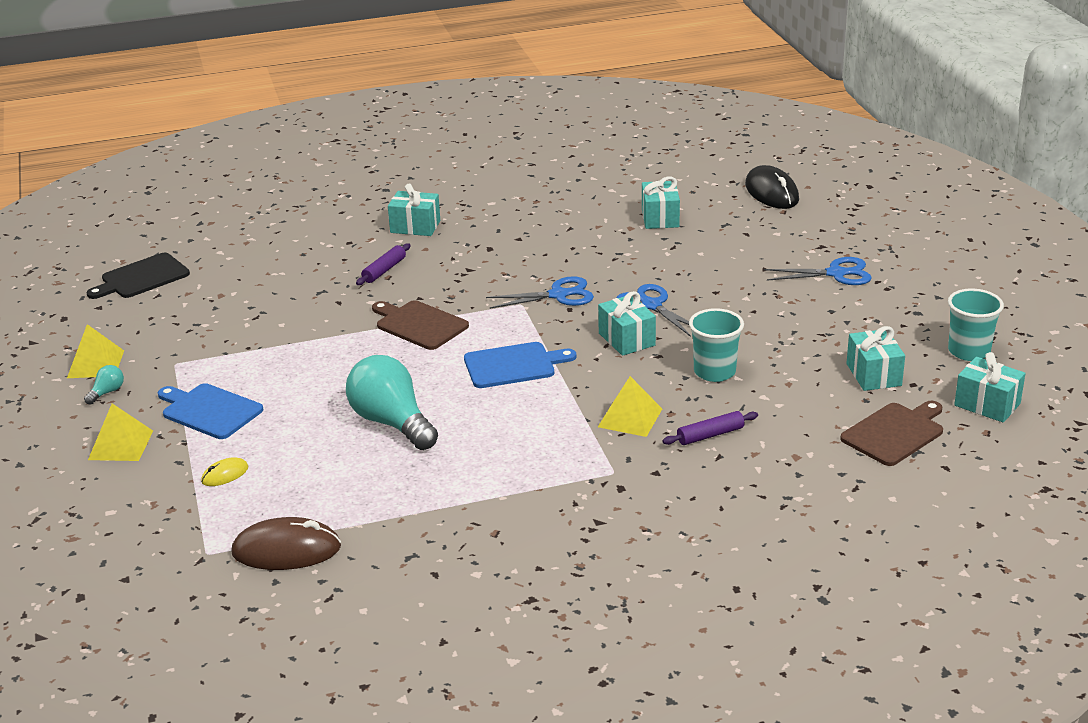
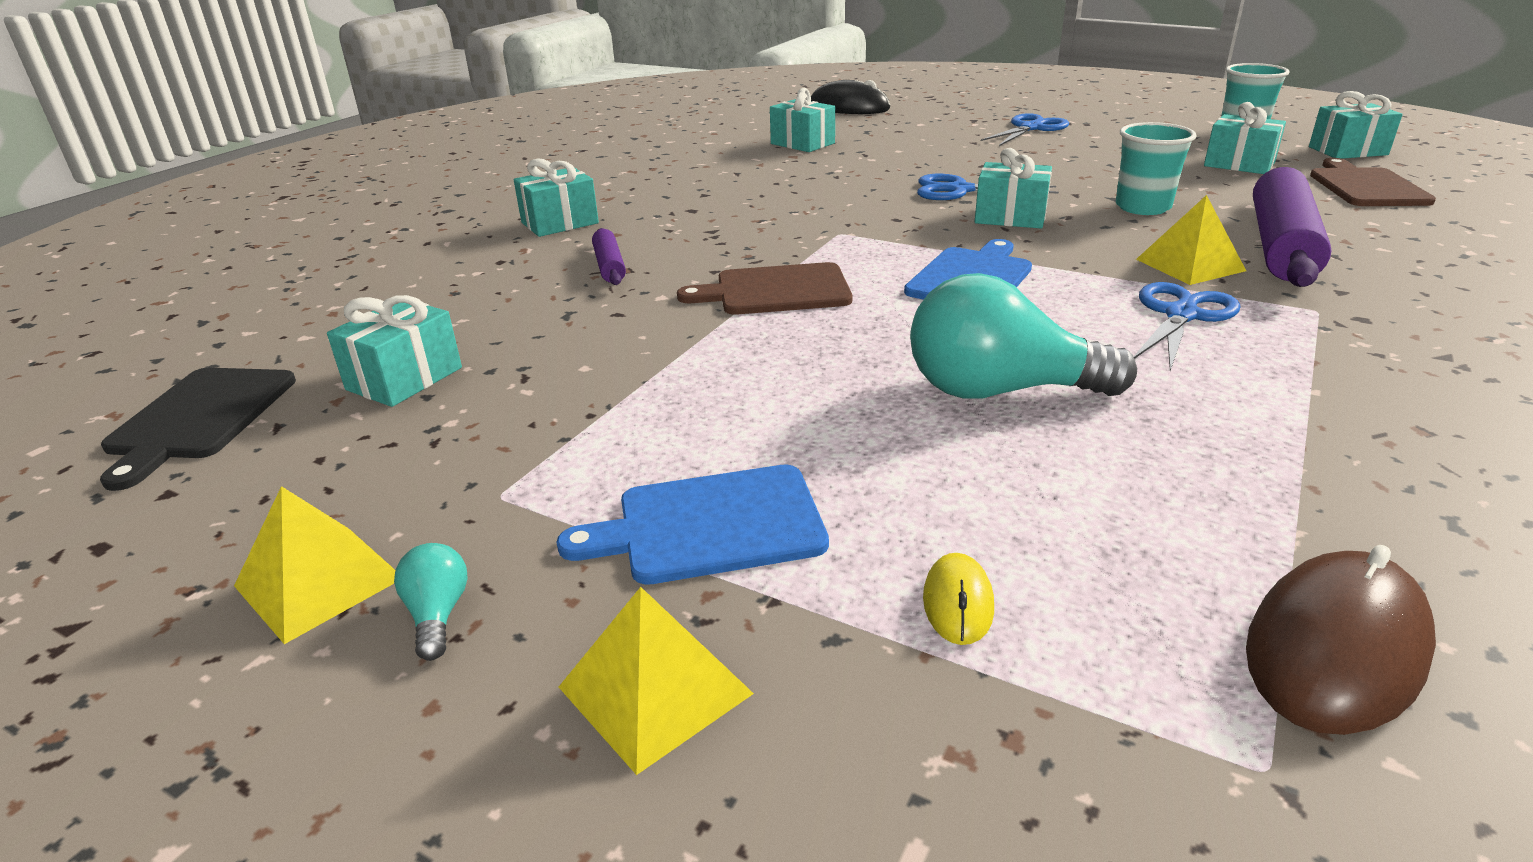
camera: 45 degrees left, 0 degrees up
(220, 295) = (404, 379): none -> turquoise gift
(558, 295) = (857, 214): blue scissors -> blue scissors (1181, 315)
(710, 435) = (1280, 245): purple rolling pin -> purple rolling pin, size x2.14

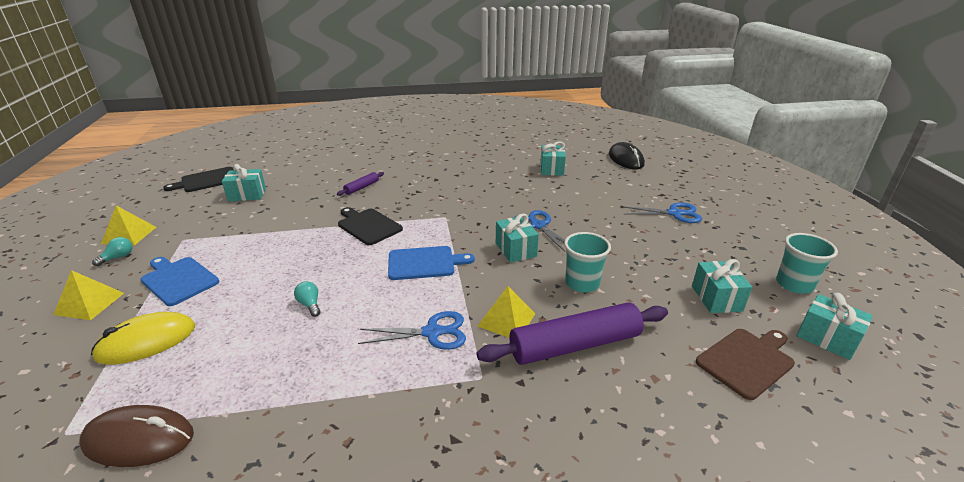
camera: 50 degrees right, 0 degrees up
(560, 223) = (394, 163): turquoise gift -> none
(776, 291) = (368, 226): brown cutting board -> black cutting board
(958, 602) = (147, 341): yellow mouse -> yellow mouse, size x2.02
(1000, 391) = (310, 304): turquoise light bulb -> turquoise light bulb, size x0.42

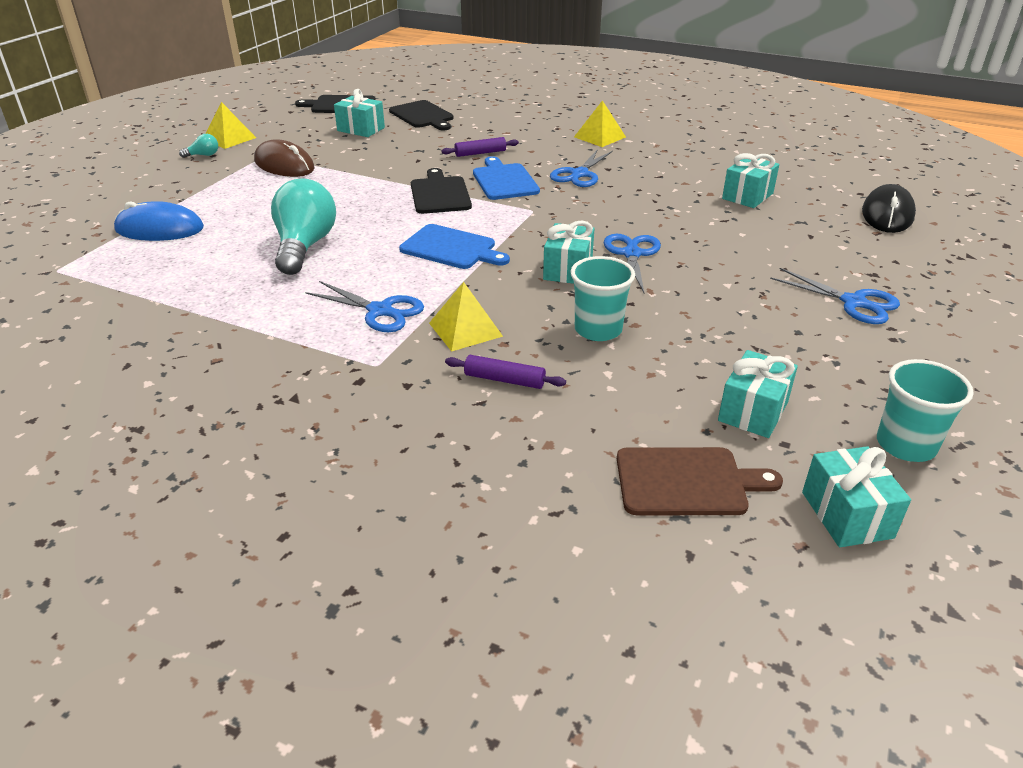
camera: 35 degrees right, 5 degrees up
(89, 303) = (151, 185): yellow pyramid -> yellow pyramid (599, 137)
(139, 439) = (91, 294): brown mouse -> brown mouse (284, 165)
(147, 341) = (159, 229): yellow mouse -> blue mouse
(178, 280) = (227, 189): blue cutting board -> blue cutting board (504, 181)
(286, 172) = (422, 115): none -> black cutting board
(310, 304) = (304, 247): turquoise light bulb -> turquoise light bulb, size x2.41
(444, 183) = (579, 174): none -> blue scissors
(575, 345) = (504, 380): purple rolling pin -> purple rolling pin, size x0.47

